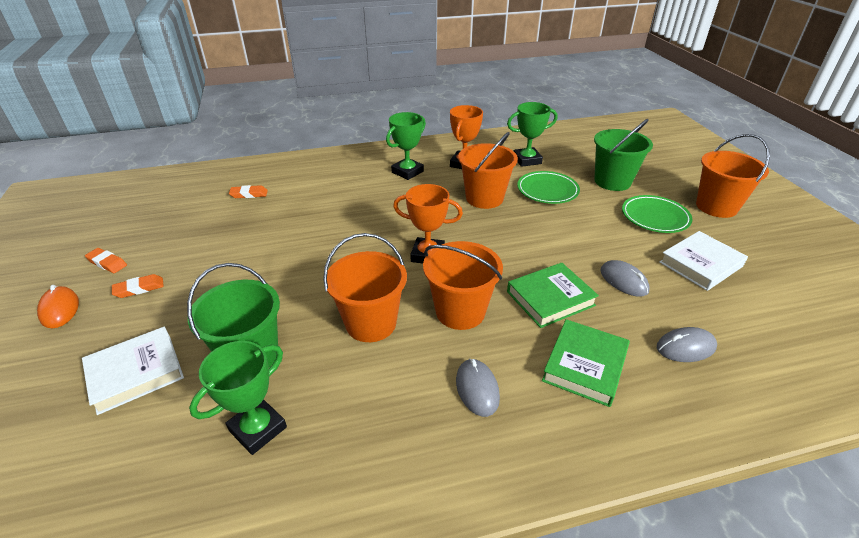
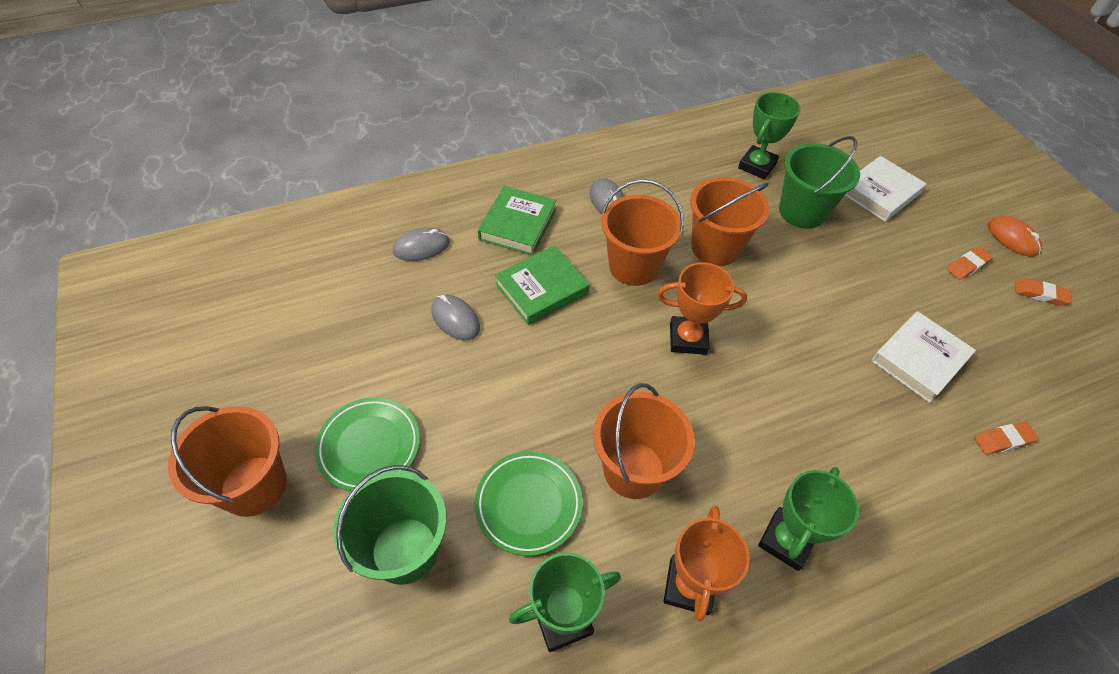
camera: 170 degrees right, 15 degrees up
(700, 264) = (350, 353): white book -> white book (919, 359)

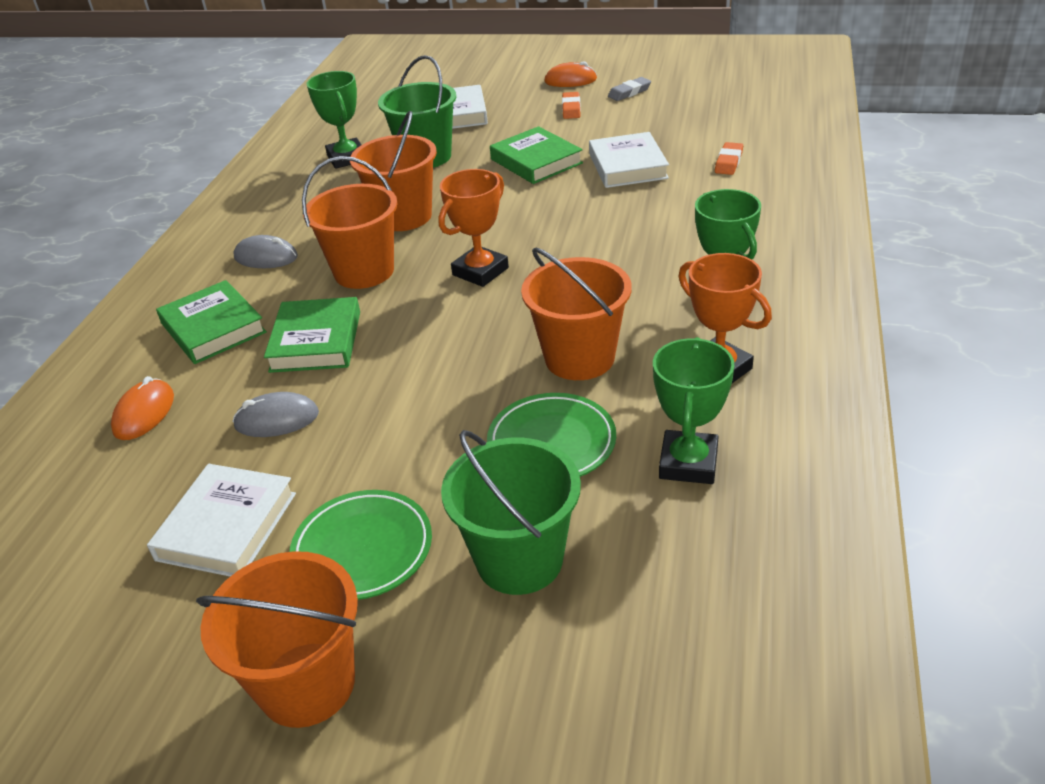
camera: 50 degrees left, 15 degrees down
(353, 357) = (226, 526): none -> white book
(421, 247) = (144, 413): grey mouse -> orange mouse
(863, 288) = (536, 161): none -> green book
(1040, 294) = (629, 92): orange eraser -> grey eraser

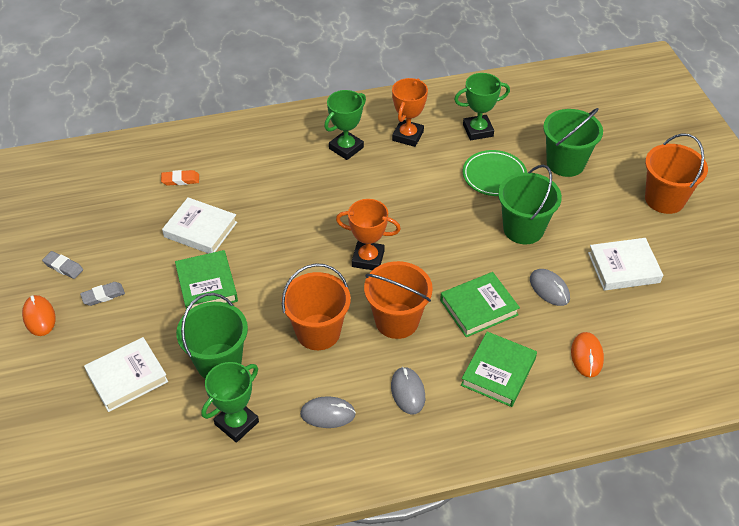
camera: 120 degrees left, 10 degrees up
(144, 413) = (586, 356): orange mouse -> orange mouse turned 75 degrees counterclockwise
(299, 205) = (328, 414): none -> grey mouse
(363, 549) = (598, 213): green plate -> none
(408, 435) = (523, 229): none -> green bucket
(536, 161) = (207, 285): green book -> green book turned 45 degrees counterclockwise
(571, 109) = (103, 295): orange eraser -> grey eraser
(579, 358) = (427, 186): orange bucket -> none
(627, 166) = (200, 229): white book -> white book turned 60 degrees clockwise

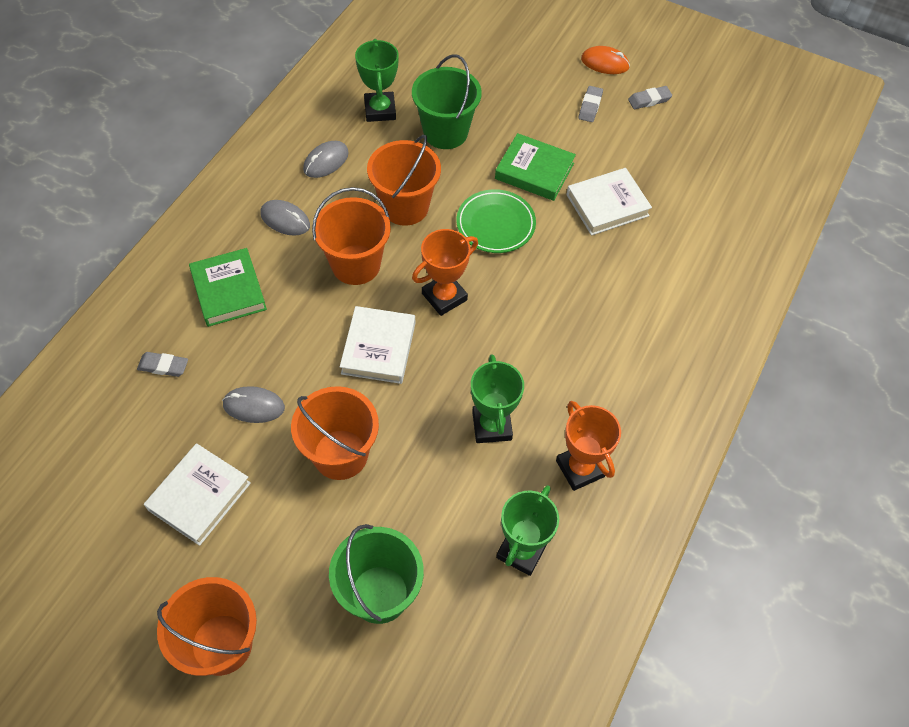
camera: 130 degrees right, 10 degrees up
(127, 377) = (490, 78): white book -> white book (378, 348)
(180, 180) = (692, 230): orange eraser -> none
(346, 148) = (615, 394): green trophy -> green trophy (492, 426)
(478, 307) = (300, 333): green book -> none
(494, 176) = (436, 498): green plate -> green plate (495, 224)
(523, 229) = (340, 454): green bucket -> orange bucket
(586, 356) = (163, 366): orange mouse -> grey eraser

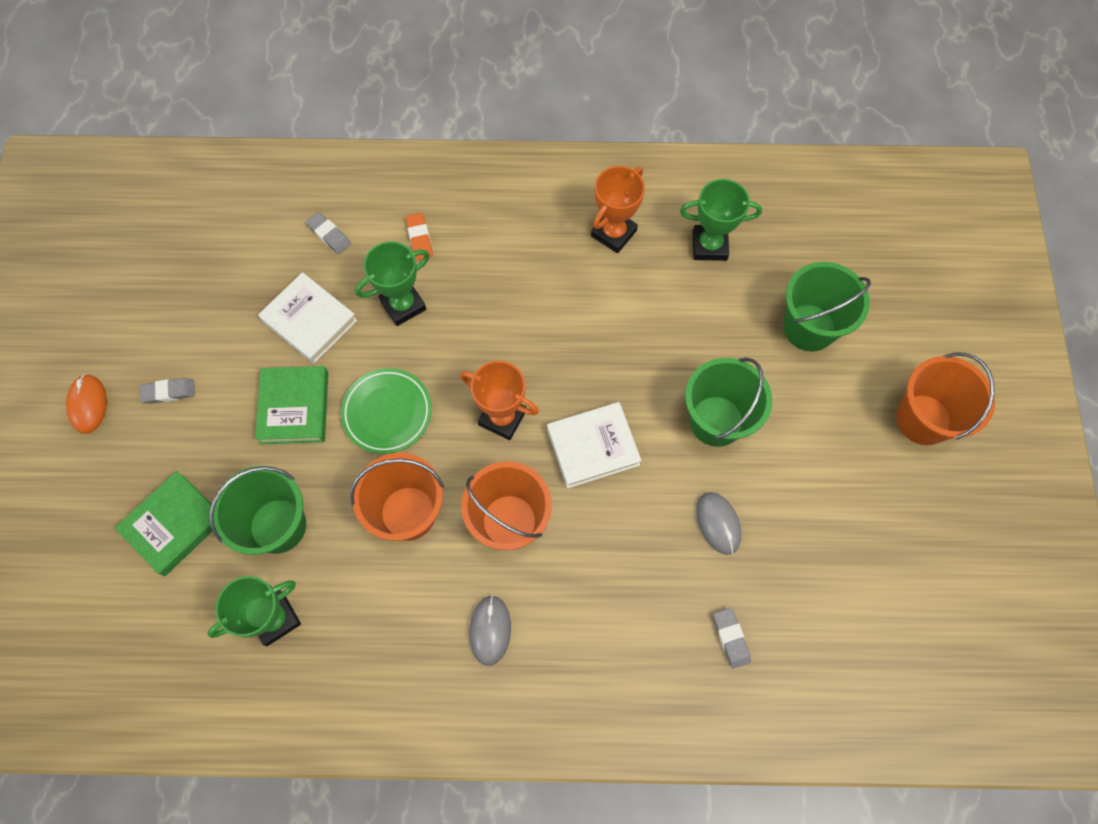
camera: 115 degrees left, 10 degrees up
(199, 496) = (827, 515): white book -> none
(228, 291) = (611, 632): green book -> green book (174, 525)
(326, 161) = (385, 635): grey mouse -> none
(340, 454) = (716, 421): orange bucket -> green bucket
(492, 426) = (615, 314): green trophy -> green trophy (403, 305)
(649, 100) = (133, 337): grey eraser -> grey eraser (329, 235)
(652, 309) = (420, 238): none -> orange eraser

